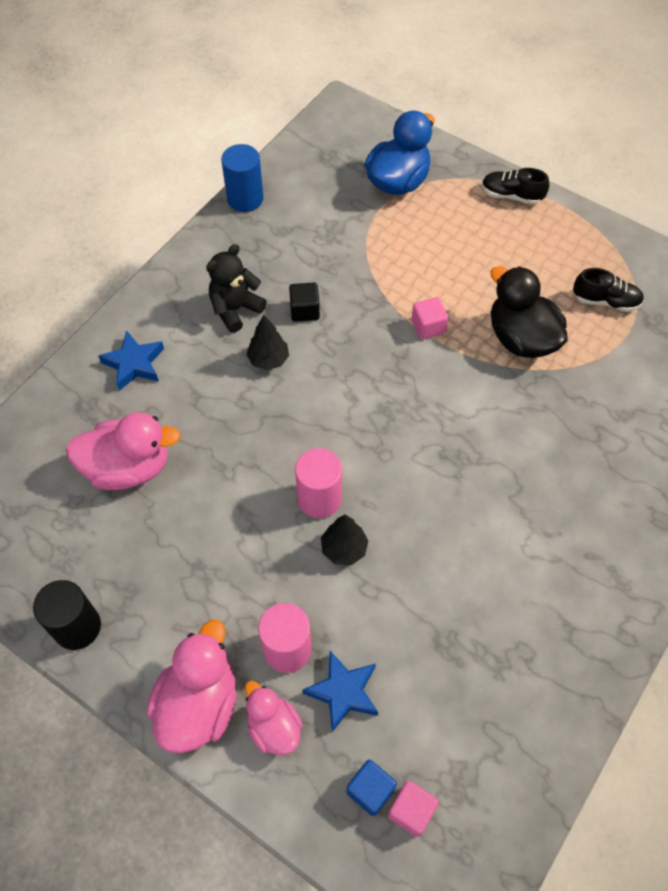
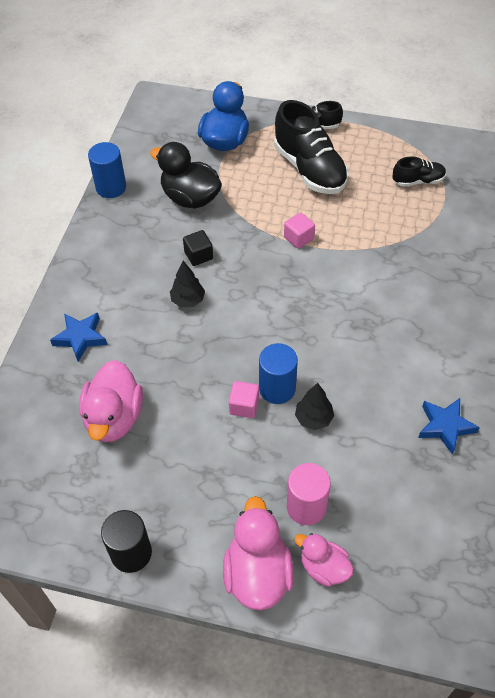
camera: 20 degrees left, 5 degrees down
(128, 467) = (114, 417): pink duck -> pink duck turned 120 degrees clockwise
(235, 309) = (143, 271): black teddy bear -> none
(319, 498) = (277, 388): pink cylinder -> blue cylinder
(343, 692) = (363, 522): blue star -> blue star (445, 426)
(370, 790) = (418, 584): blue cube -> none
(411, 811) = (455, 587): pink cube -> pink cube (244, 406)
(481, 246) = (309, 169): none -> black shoe
(521, 338) = (371, 225): black duck -> black duck (190, 198)

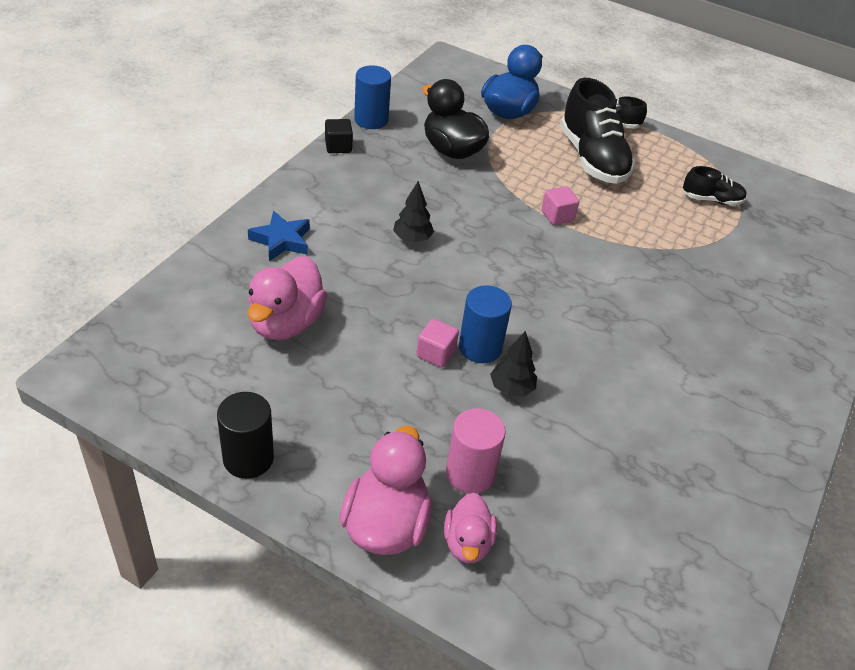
camera: 10 degrees right, 10 degrees down
(198, 255) = (440, 202): black cube -> black cube (338, 146)
(324, 567) = (467, 543): pink duck -> pink duck turned 135 degrees counterclockwise
(445, 426) = (666, 441): blue star -> none

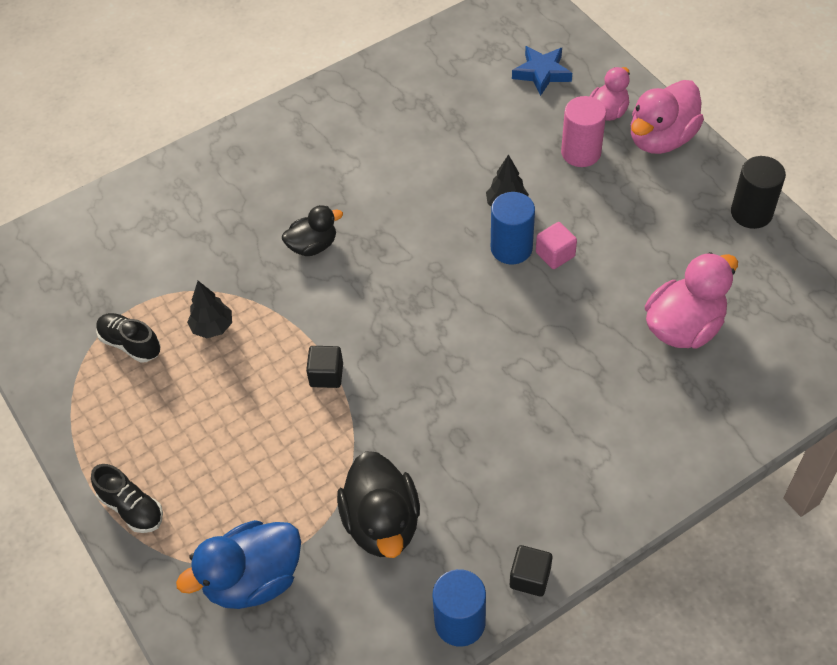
camera: 145 degrees left, 10 degrees up
(281, 240) = (657, 433): blue star -> blue star (542, 73)
(412, 239) = (509, 392): black tree -> black tree (212, 327)
(557, 216) = (326, 375): pink cube -> black cube
(592, 158) = (212, 451): black shoe -> none
(652, 300) = (313, 246): none -> black duck

